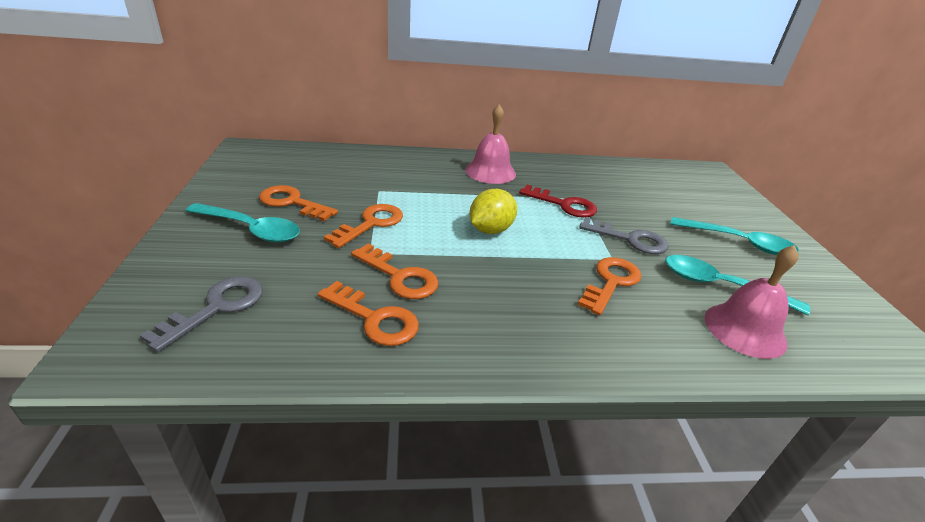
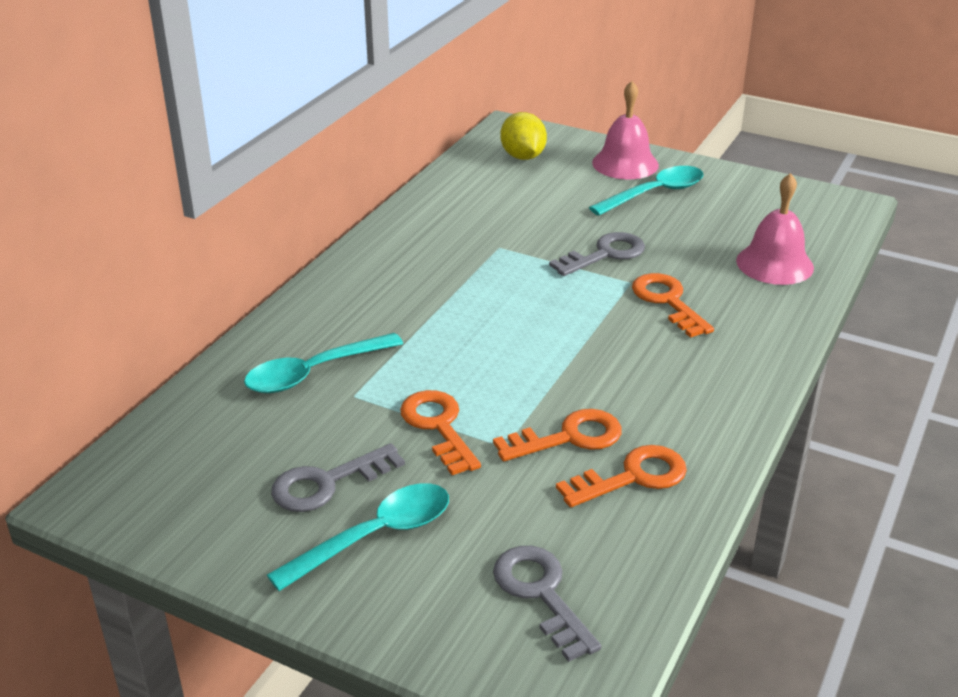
camera: 55 degrees left, 0 degrees up
(292, 203) = (327, 483): orange key -> grey key
(490, 172) = (379, 284): pink bell -> pink bell (625, 163)
(490, 230) = (520, 339): yellow lemon -> yellow lemon (523, 157)
(563, 204) = (504, 264): red key -> none
(720, 286) = (712, 243): turquoise spoon -> turquoise spoon (314, 373)

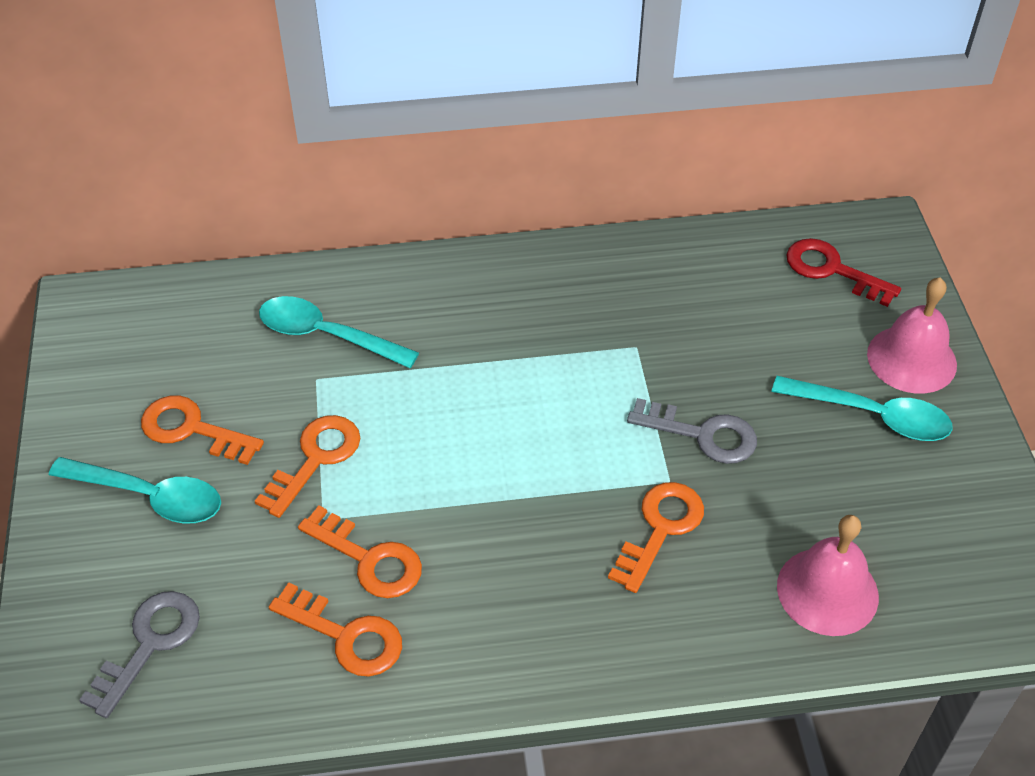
camera: 55 degrees right, 15 degrees up
(327, 483) = (192, 429): grey key -> orange key
(523, 157) = (832, 270): yellow lemon -> red key

